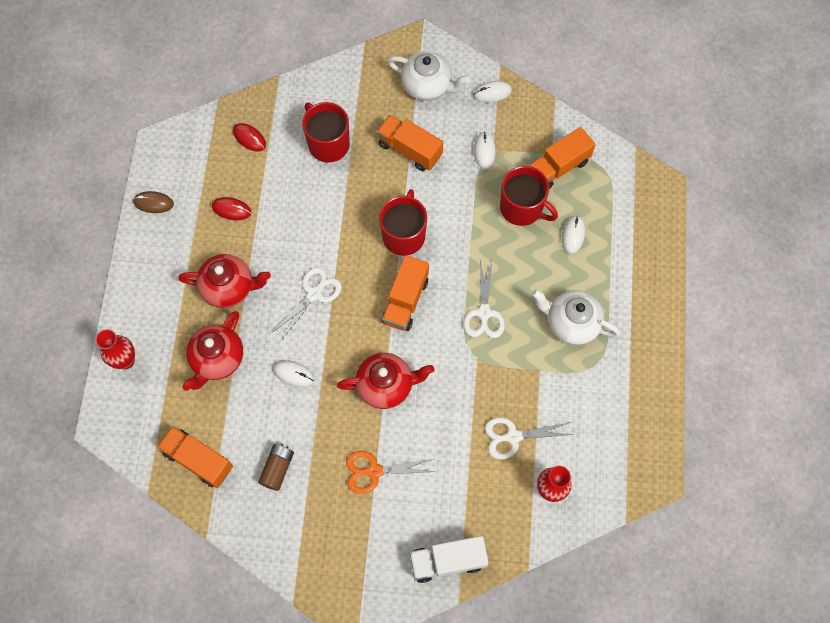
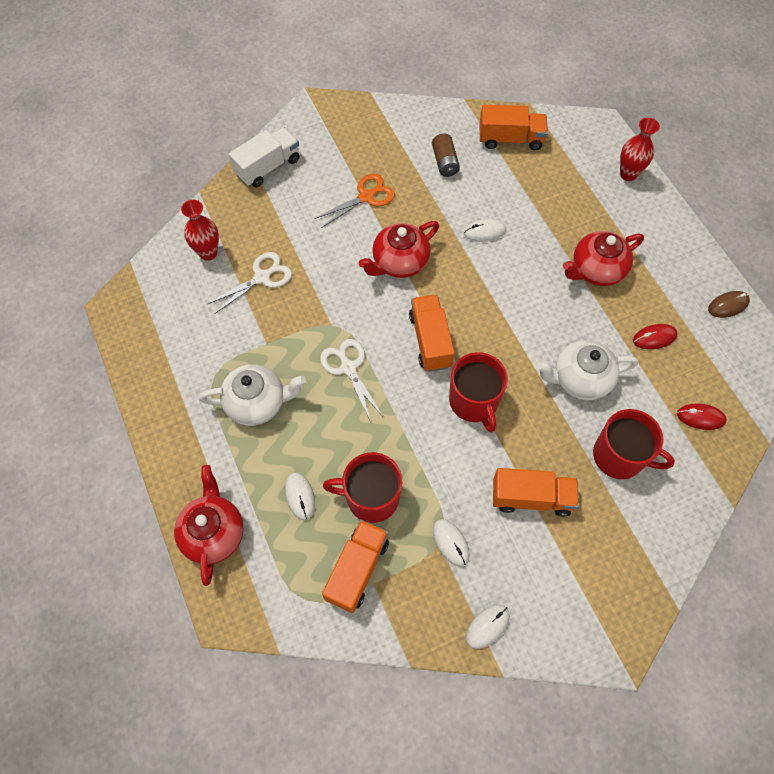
camera: 150 degrees right, 5 degrees down
(217, 359) = (557, 211): red teapot -> red teapot (213, 533)
(314, 294) = (517, 303): white scissors -> none
(427, 85) = (566, 591): white teapot -> white teapot (580, 379)

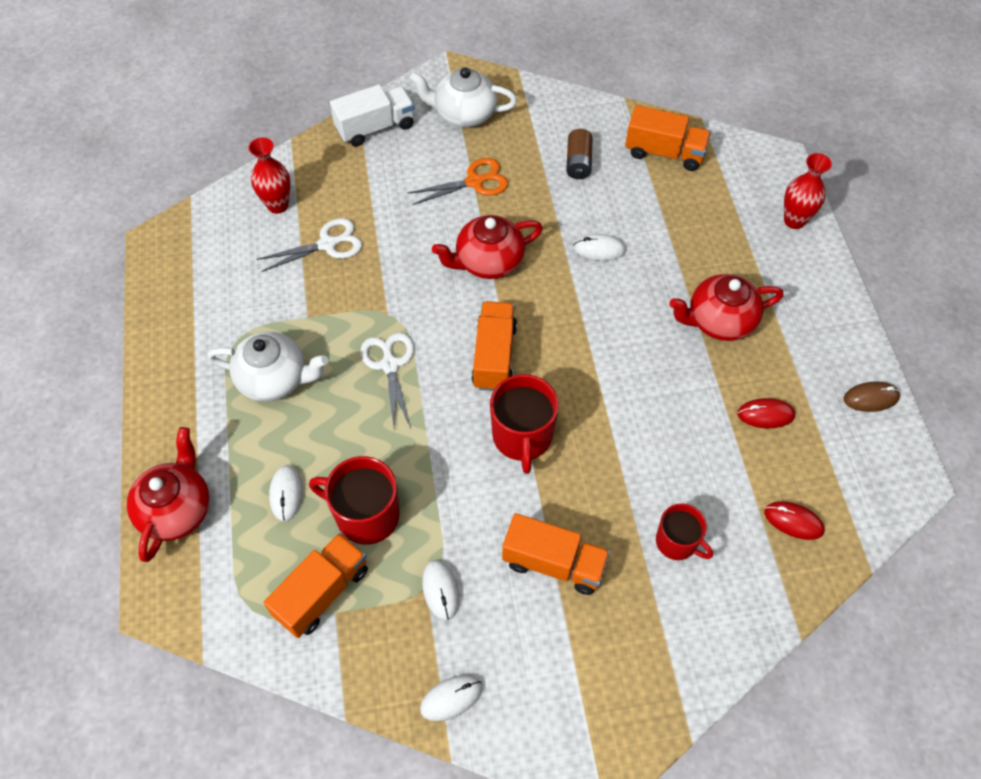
camera: 15 degrees right, 5 degrees down
(580, 379) = (658, 441): white teapot -> white teapot (464, 114)
(619, 456) = (677, 542): red mug -> red mug, size x0.65

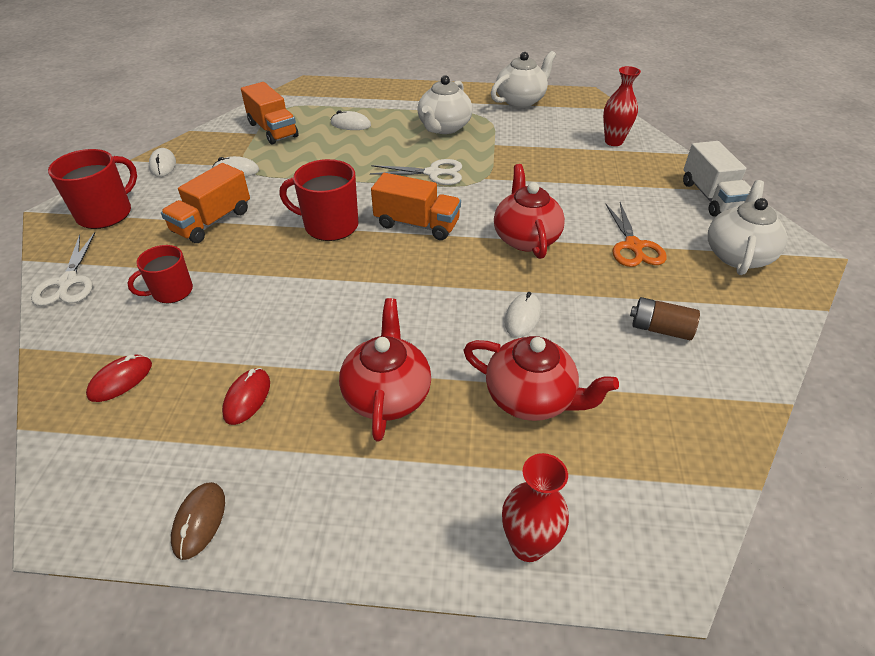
camera: 105 degrees right, 15 degrees down
(177, 509) = (365, 91): red teapot -> red teapot (531, 398)
(182, 307) = (521, 100): none -> white teapot
(328, 244) = (566, 159): white scissors -> white scissors (68, 282)
(366, 515) = (314, 150): red mug -> red mug (106, 213)
(664, 152) = (679, 419): orange truck -> none

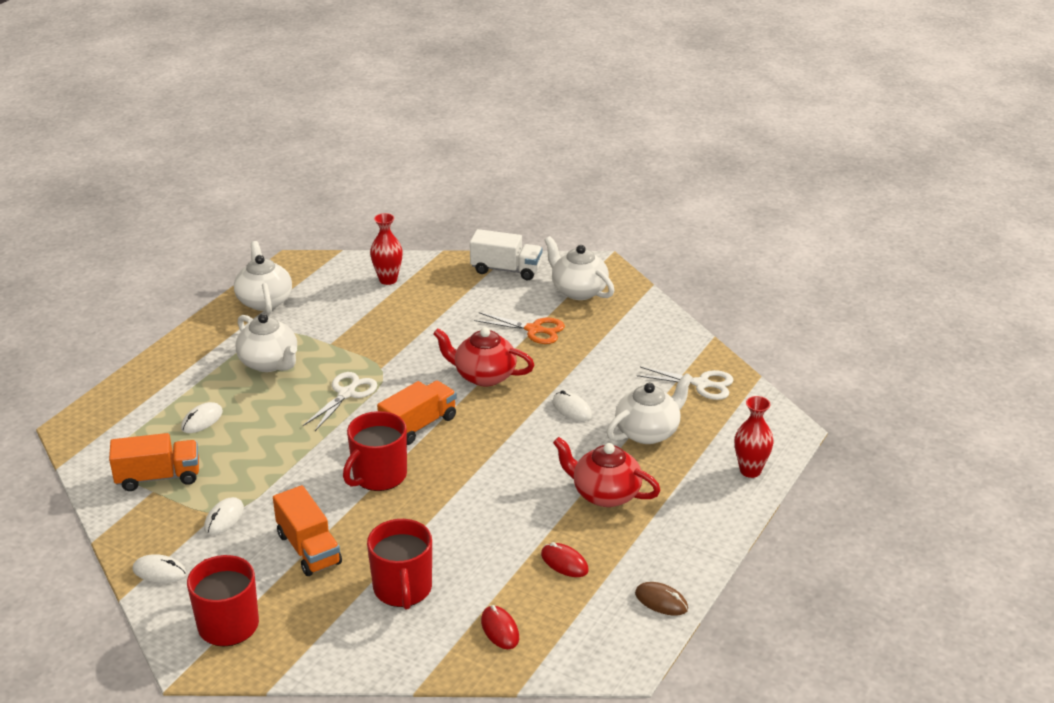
camera: 65 degrees left, 10 degrees down
(68, 282) = (335, 657): white scissors -> white scissors (702, 384)
(171, 291) = (403, 589): red mug -> red mug, size x1.55
(531, 398) = (648, 432): red teapot -> white teapot
(660, 329) = (624, 355): brown battery -> none

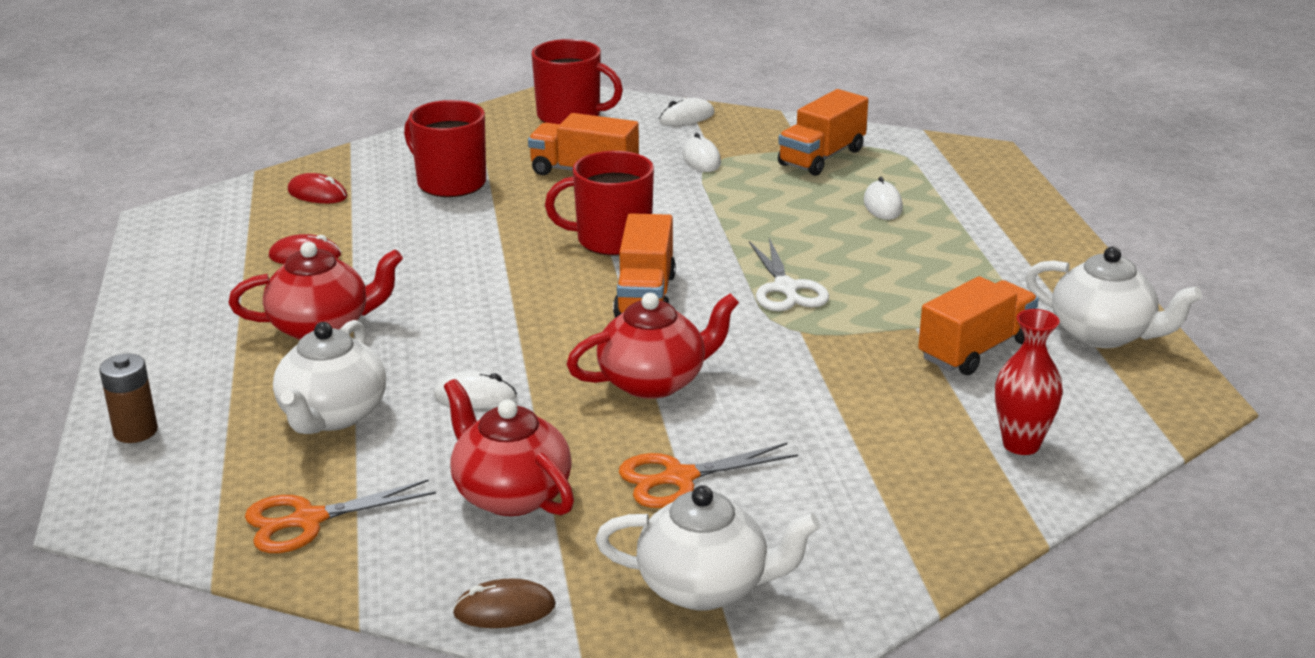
camera: 140 degrees right, 5 degrees down
(269, 363) = (935, 277): white teapot -> none
(327, 321) = (975, 350): none -> orange truck
(378, 476) = (612, 240): red mug -> red mug turned 90 degrees counterclockwise
(506, 270) = (885, 561): white truck -> none
(608, 355) = (510, 494): none -> red teapot
(661, 601) = (162, 268): brown mouse -> brown mouse (504, 609)
(702, 384) = (307, 520): white scissors -> orange scissors
(750, 470) = (135, 431): red vase -> brown battery

